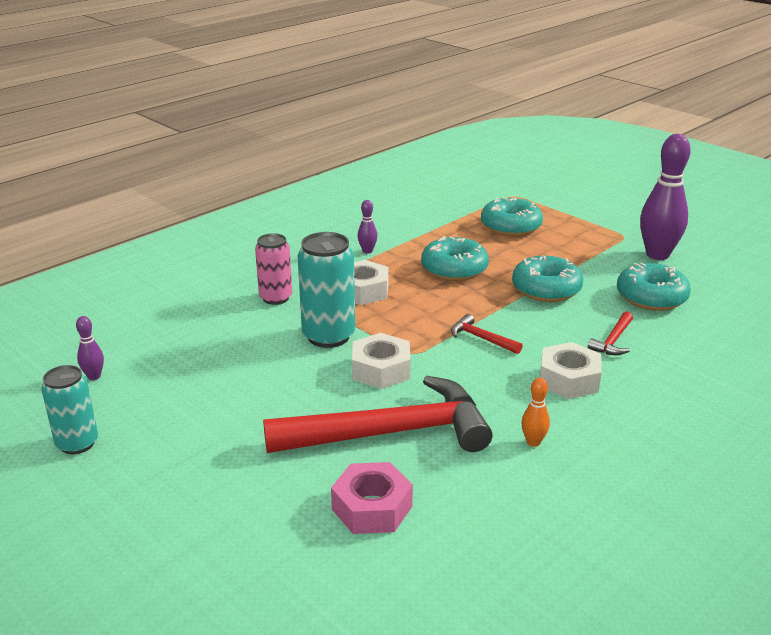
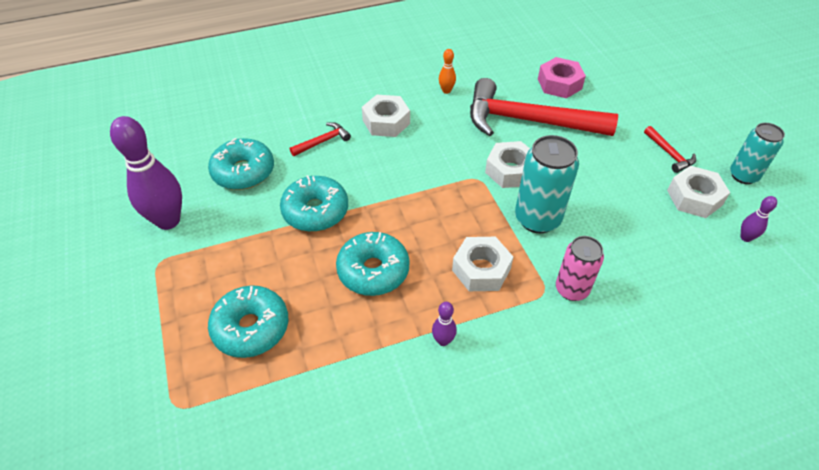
camera: 155 degrees left, 20 degrees up
(150, 400) = (694, 198): none -> white nut
(481, 338) = (416, 175): red hammer -> red hammer (669, 154)

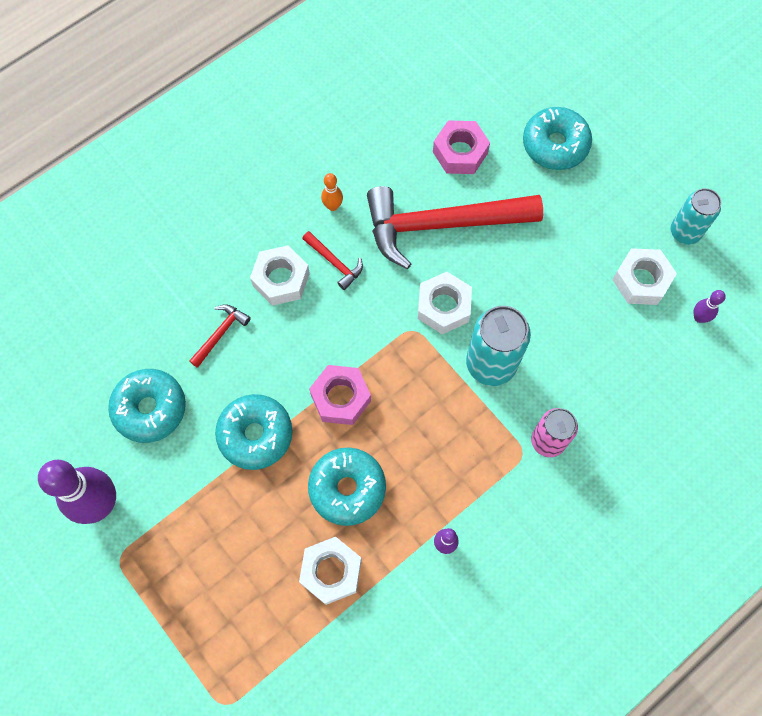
camera: 20 degrees left, 20 degrees up
(251, 327) = (254, 598): turquoise donut -> turquoise donut (555, 145)
(397, 206) = (340, 398): none -> pink nut
(481, 269) = (454, 449): white nut -> white nut (331, 572)
(669, 154) = (604, 225): red hammer -> red hammer (334, 263)

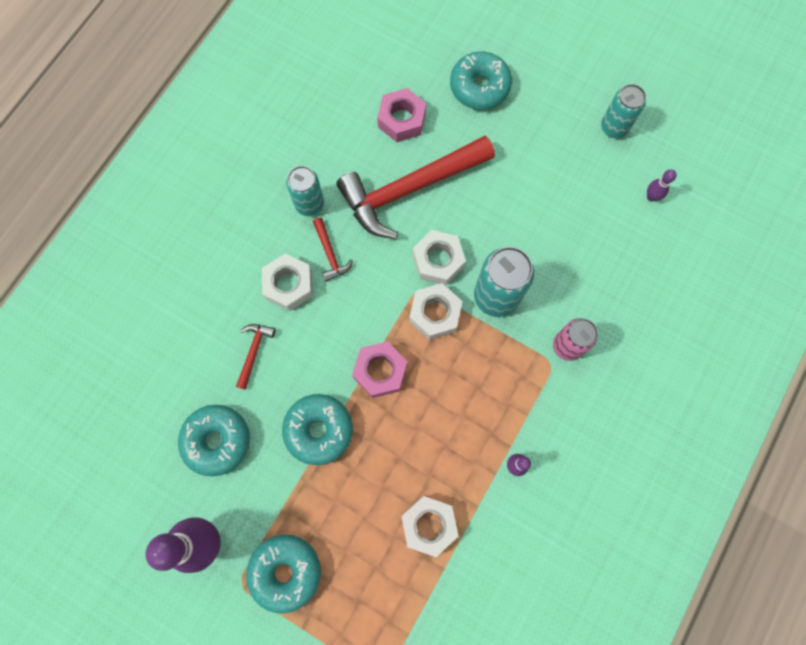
camera: 20 degrees left, 5 degrees up
(333, 206) = (309, 204): orange bowling pin -> turquoise can
(334, 263) = (330, 254): red hammer -> red hammer turned 45 degrees clockwise
(347, 488) = (415, 448): turquoise donut -> turquoise donut (285, 571)
(641, 280) = (593, 181): white nut -> white nut (435, 314)

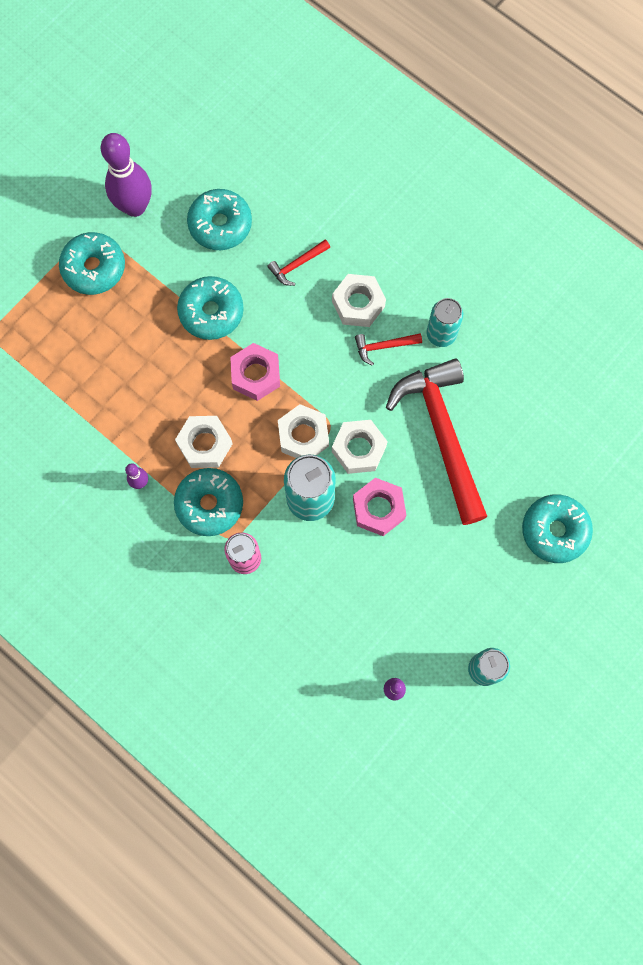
camera: 100 degrees right, 0 degrees up
(254, 352) = (297, 265): red hammer -> red hammer turned 120 degrees clockwise
(401, 120) = (524, 440): pink nut -> pink nut (378, 509)
(429, 525) = (104, 394): white nut -> white nut (205, 444)
(522, 391) = (209, 504): none -> turquoise donut

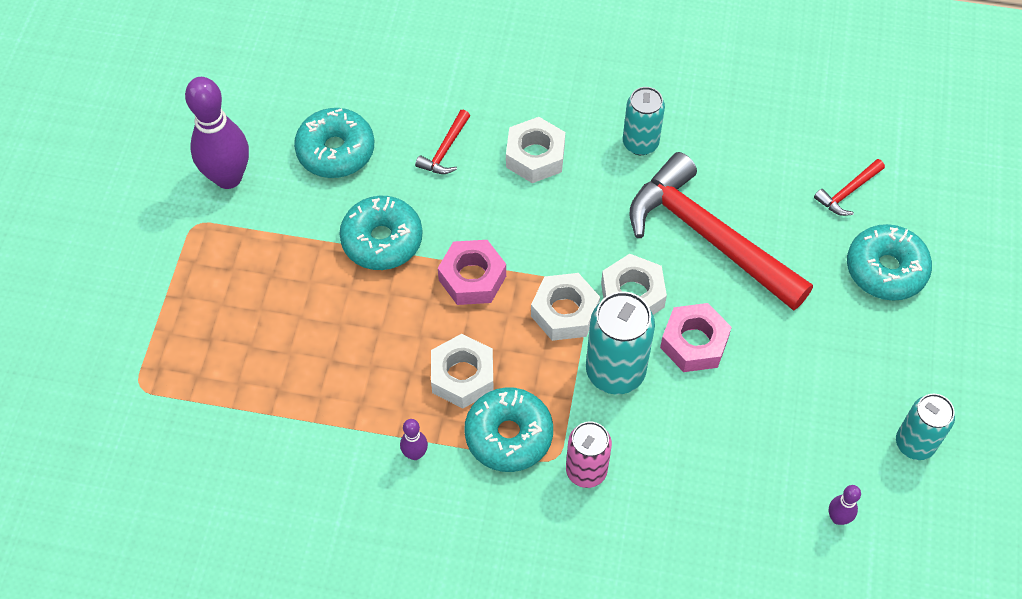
camera: 30 degrees left, 15 degrees down
(94, 268) = (220, 260): turquoise donut -> none
(384, 346) = (589, 183): red hammer -> red hammer (848, 192)

